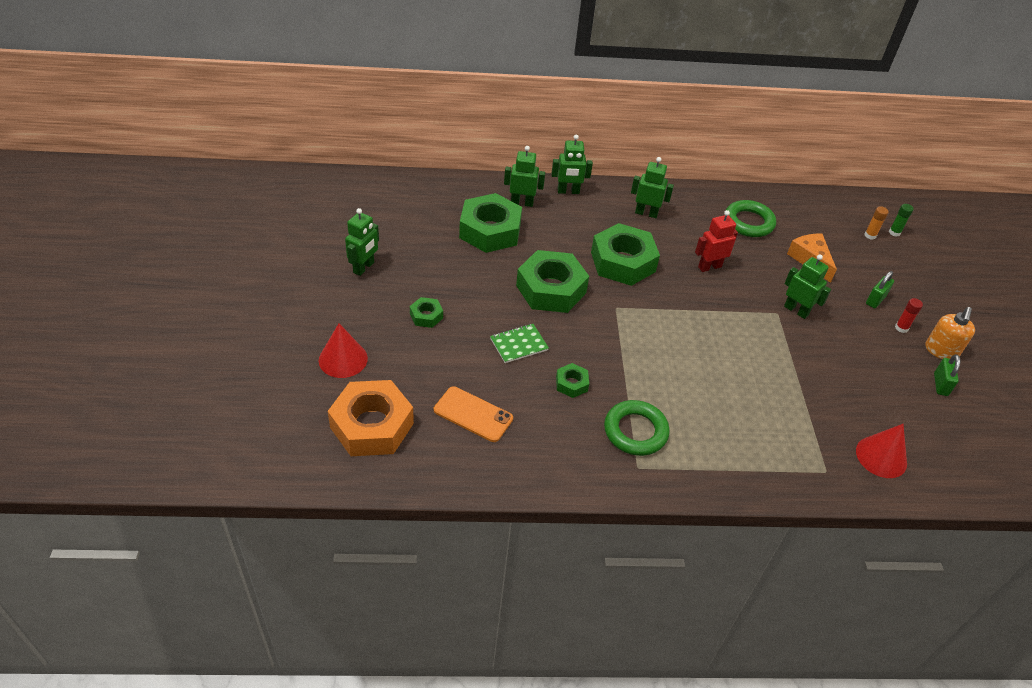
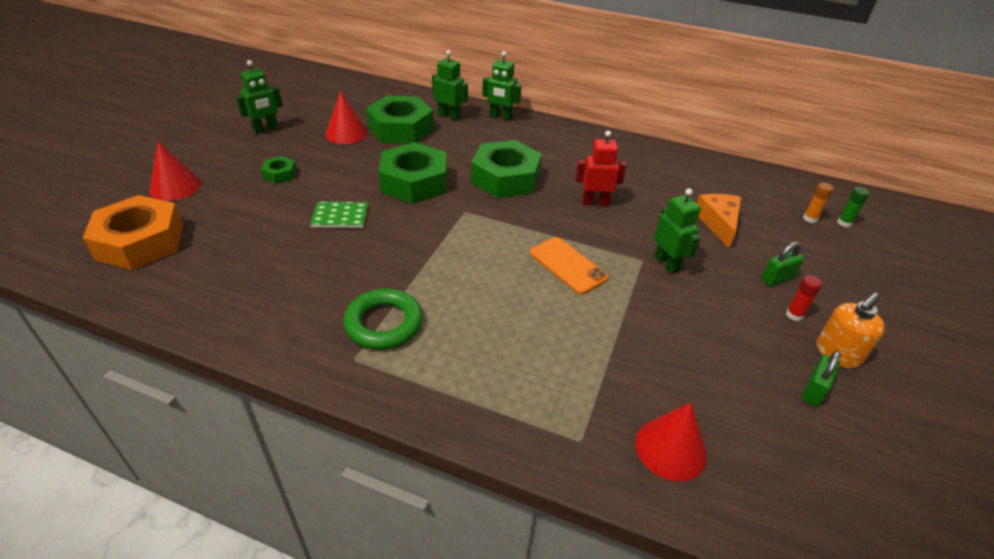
camera: 25 degrees right, 5 degrees down
(445, 250) = (346, 133): none -> red cone
(473, 414) = (238, 260): orange phone -> orange phone (567, 265)
(571, 384) = (358, 262): green nut -> none
(646, 213) = (563, 147): green robot -> none
(748, 222) = (669, 177): green ring -> none

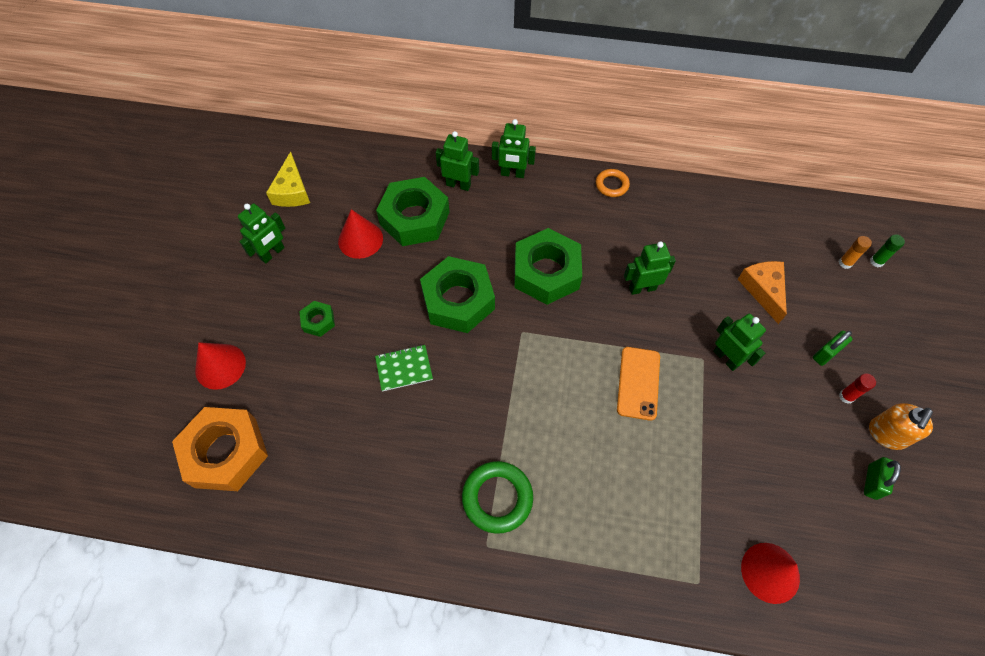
camera: 10 degrees left, 20 degrees up
(305, 99) = (292, 191): none -> yellow cheese
(567, 265) = (638, 383): orange phone -> orange phone turned 60 degrees clockwise
(589, 136) = (611, 185): none -> orange ring
(595, 202) = (642, 288): red robot -> green robot

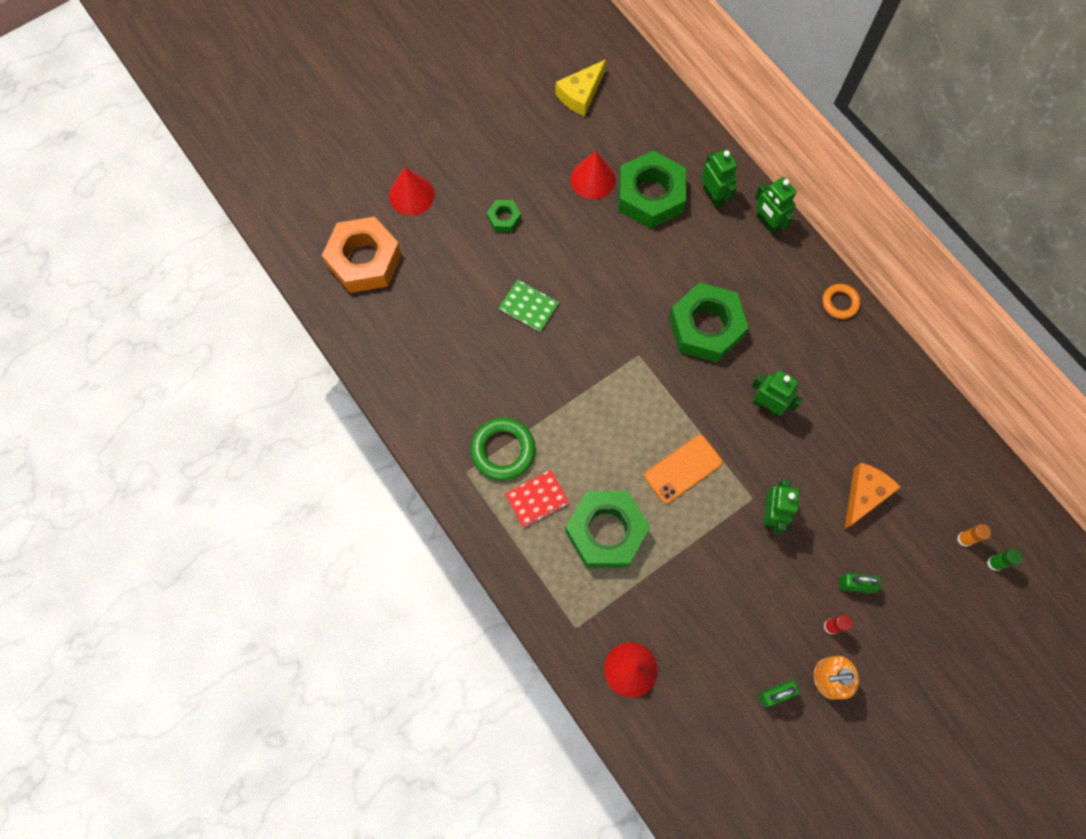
camera: 45 degrees right, 10 degrees up
(272, 253) = (520, 136): green robot -> none
(458, 300) = (617, 290): green nut -> green nut (606, 532)
(563, 510) = (537, 499): none -> red notebook

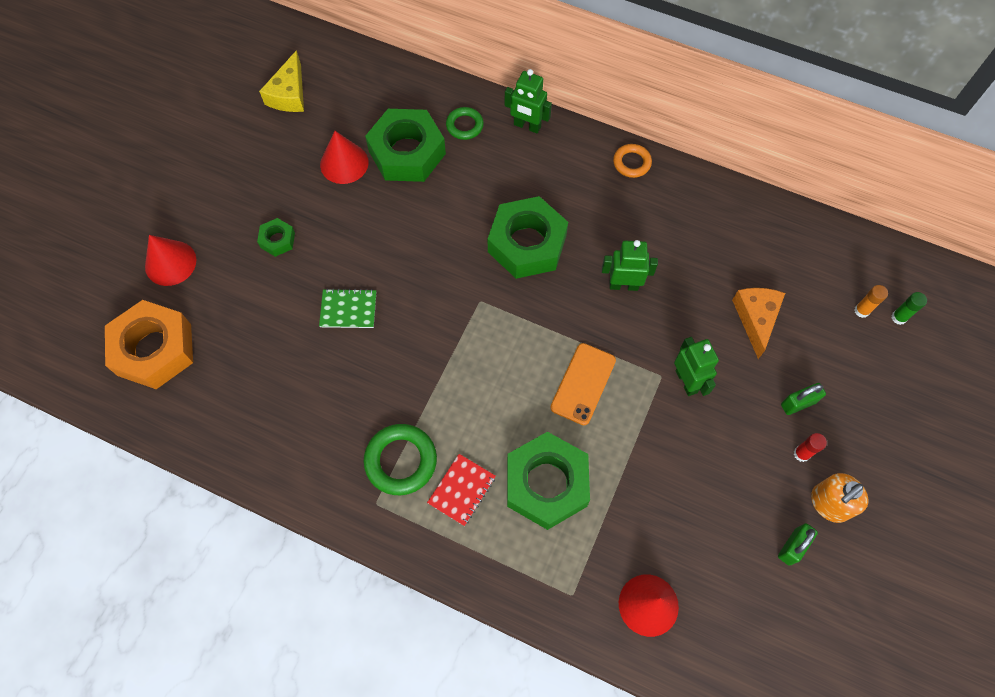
camera: 30 degrees left, 5 degrees down
(713, 196) = (464, 125): green robot -> green ring

